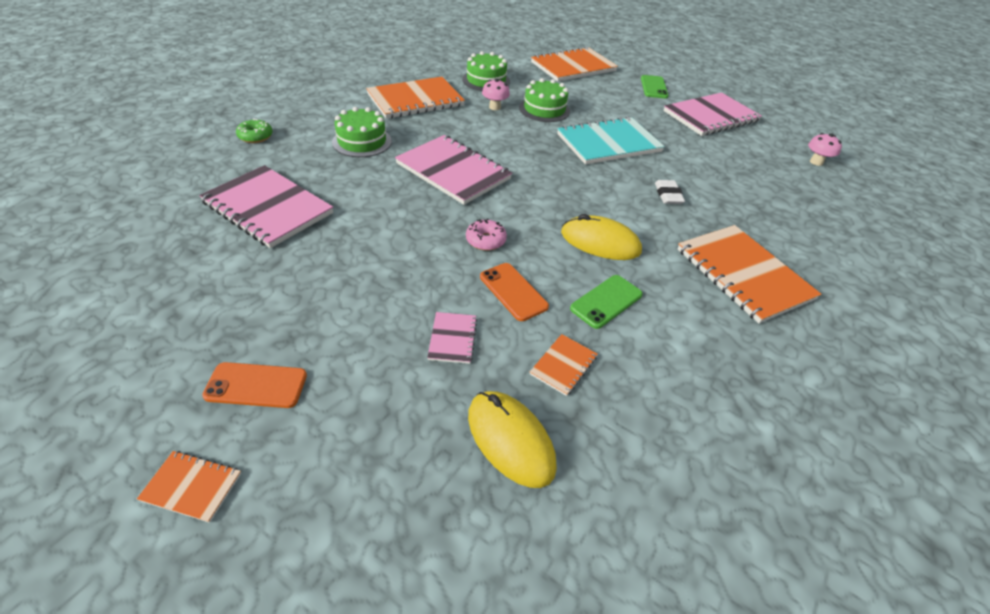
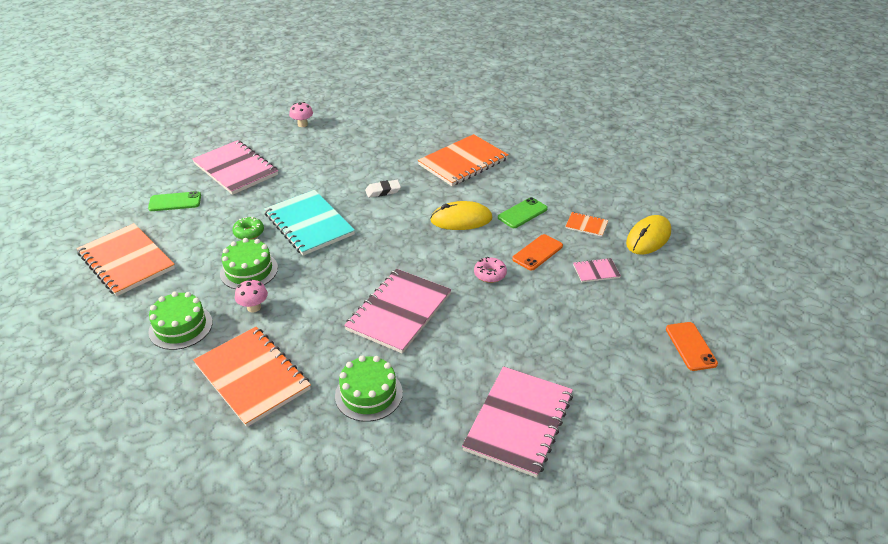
camera: 100 degrees left, 5 degrees down
(192, 487) = (763, 344): orange notebook -> none
(255, 136) = (393, 497): green donut -> green donut (249, 233)
(600, 242) = (461, 219): yellow mouse -> yellow mouse turned 75 degrees clockwise
(606, 302) = (522, 213): green phone -> green phone turned 75 degrees counterclockwise

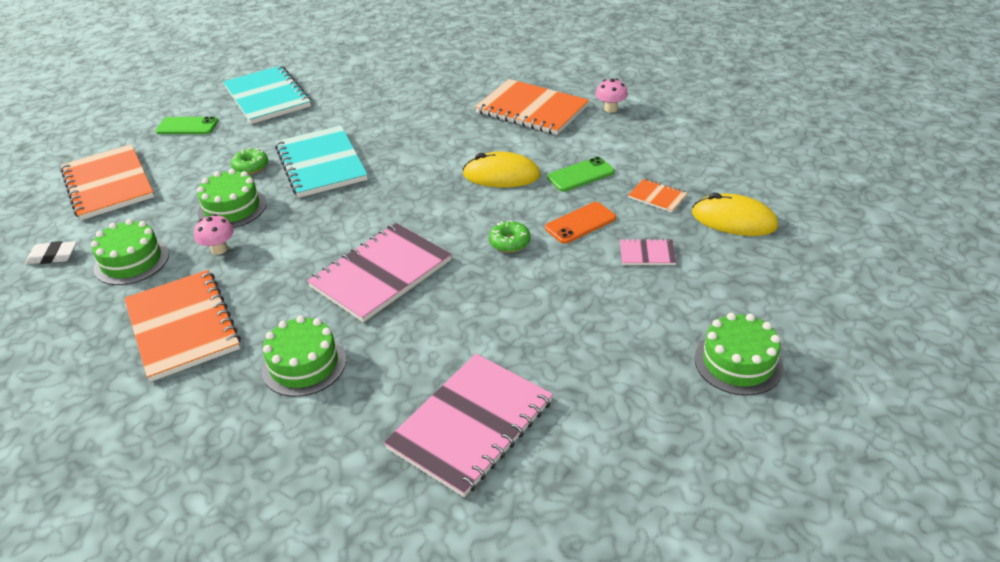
camera: 15 degrees right, 0 degrees up
(235, 169) = (267, 97): pink notebook -> turquoise notebook
(302, 124) = (362, 54): pink mushroom -> pink mushroom (610, 109)
(383, 191) = (422, 134): white eraser -> white eraser (53, 256)
(463, 162) = (532, 109): orange notebook -> orange notebook turned 60 degrees clockwise
(490, 274) = (509, 242): pink donut -> green donut
(648, 238) = (734, 220): yellow mouse -> yellow mouse turned 60 degrees clockwise
(690, 346) = (738, 362): orange phone -> green cake

